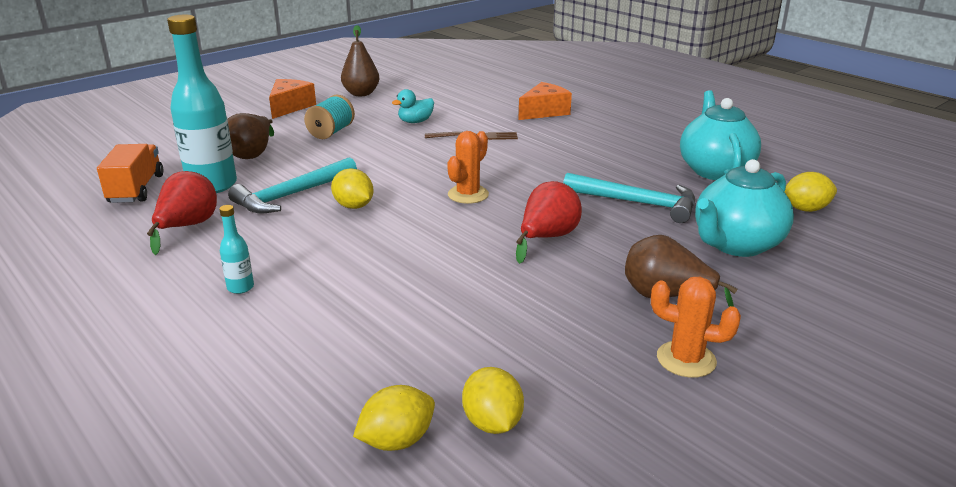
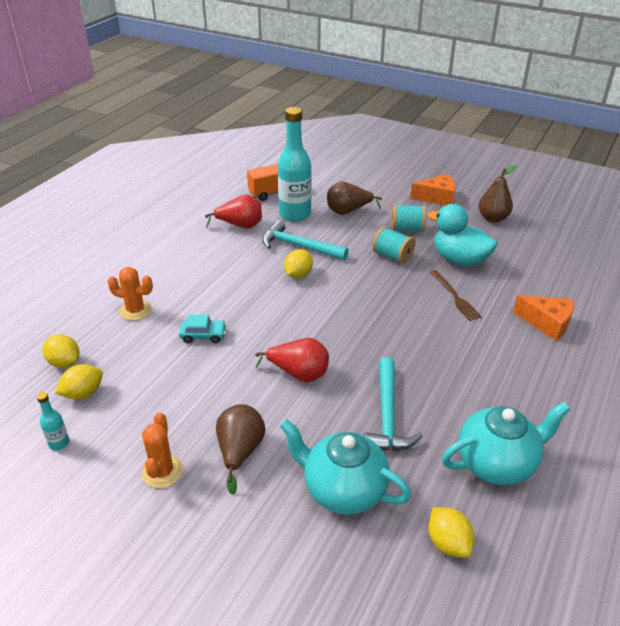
camera: 70 degrees right, 10 degrees up
(240, 287) = (184, 267): turquoise bottle -> turquoise bottle (59, 443)
(374, 149) = (392, 256): none -> turquoise spool
(415, 122) = (459, 260): turquoise duck -> turquoise duck, size x1.89
(426, 292) = (203, 335): none -> turquoise car
(468, 194) = (345, 319): orange cactus -> orange cactus (135, 310)

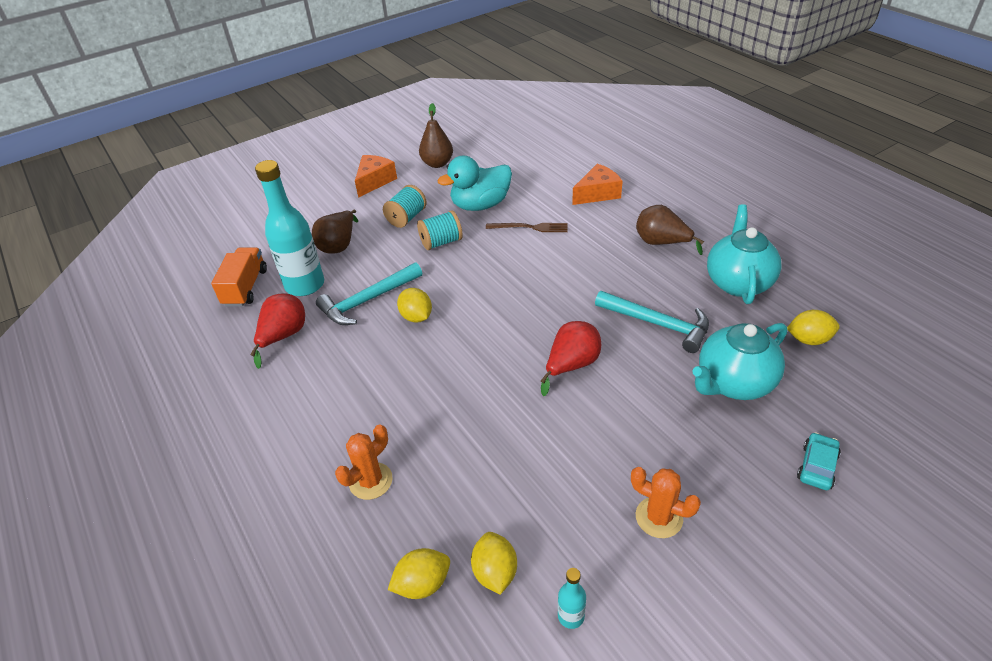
camera: 60 degrees left, 5 degrees up
(203, 335) = (463, 426): turquoise car -> turquoise car (817, 467)
(240, 452) = (658, 443): brown pear -> brown pear (661, 243)

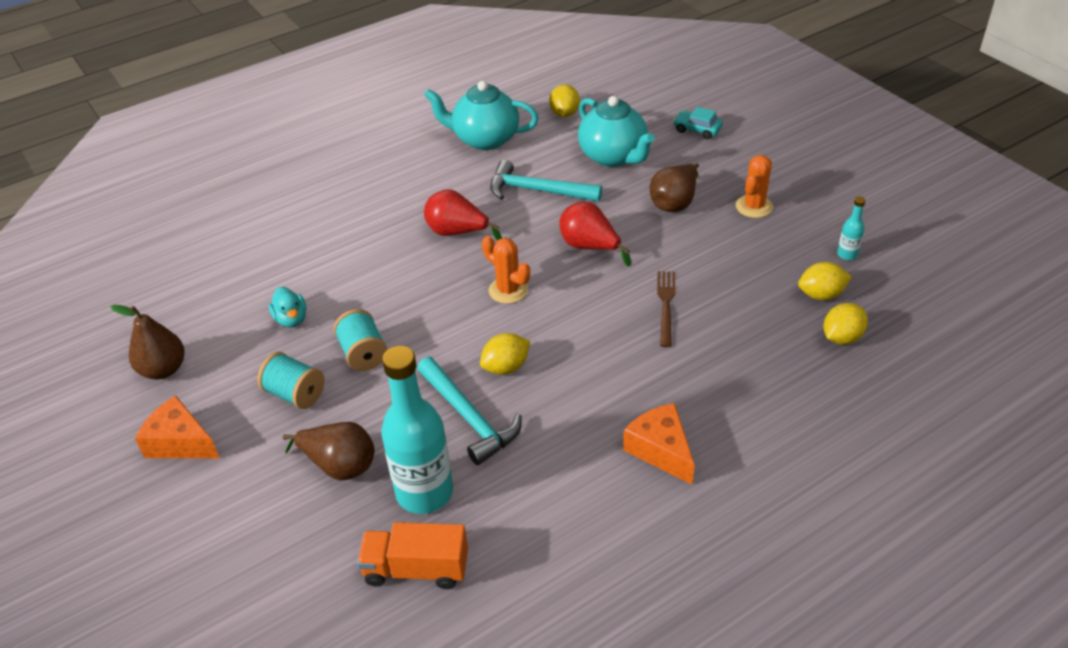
camera: 90 degrees left, 0 degrees up
(283, 336) = (528, 498): red pear -> red pear (457, 232)
(370, 481) = (743, 383): orange cactus -> orange cactus (508, 290)
(422, 583) = (841, 337): yellow lemon -> yellow lemon turned 75 degrees clockwise
(480, 205) = (291, 319): turquoise duck -> turquoise duck, size x0.53
(530, 227) = (356, 274): brown fork -> brown fork (666, 305)
(597, 194) = (304, 218): orange cheese -> orange cheese (661, 450)
(658, 324) = (537, 190): turquoise hammer -> turquoise hammer turned 105 degrees counterclockwise
(661, 243) = (413, 178): brown pear -> brown pear (675, 203)

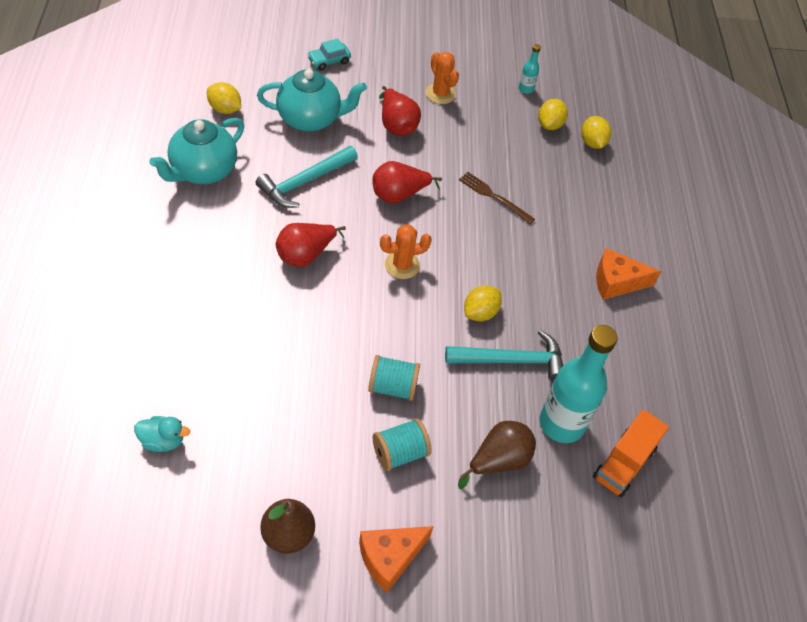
camera: 65 degrees left, 10 degrees up
(291, 319) = (308, 414): turquoise duck -> turquoise duck (162, 441)
(506, 367) = (480, 313): yellow lemon -> yellow lemon turned 45 degrees clockwise
(675, 203) = (396, 125): brown pear -> red pear

